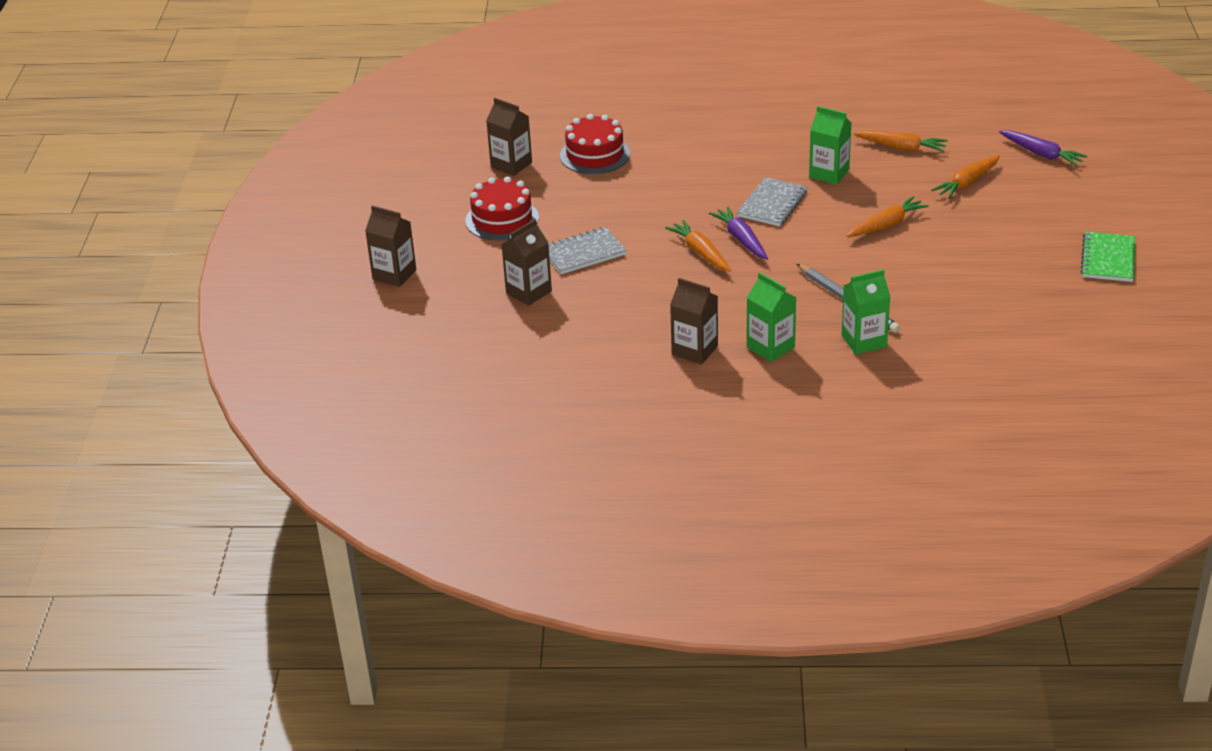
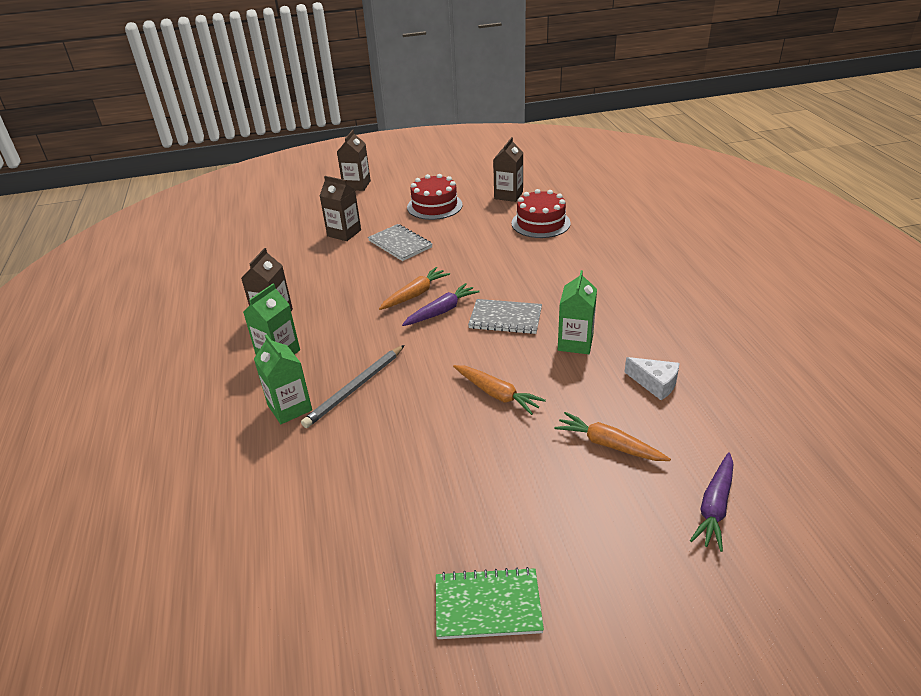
camera: 75 degrees right, 0 degrees up
(901, 147) = (655, 384): orange carrot -> white cheese

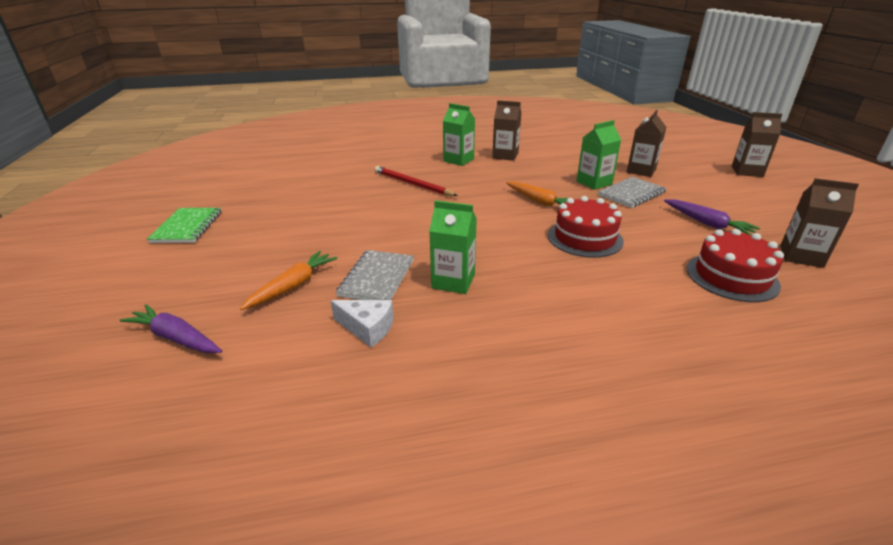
camera: 90 degrees right, 5 degrees down
(290, 408) = (398, 167): green carton -> green carton (594, 183)
(355, 388) = (412, 184): grey pencil -> red pencil
(434, 206) = (729, 209): red cake -> red cake (585, 238)
(441, 311) = (513, 213): purple carrot -> purple carrot (707, 223)
(497, 394) = (385, 236): orange carrot -> none
(505, 318) = (501, 243): grey notebook -> grey notebook (377, 278)
(655, 384) = (367, 328): white cheese -> white cheese turned 105 degrees counterclockwise

